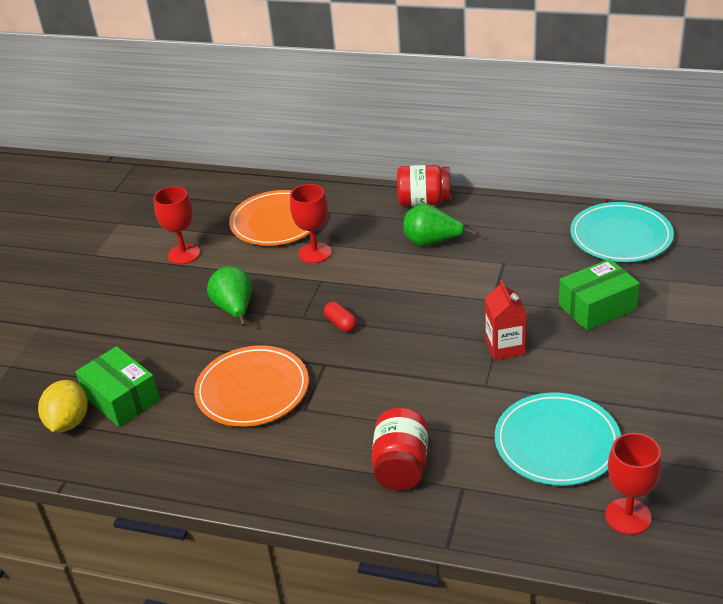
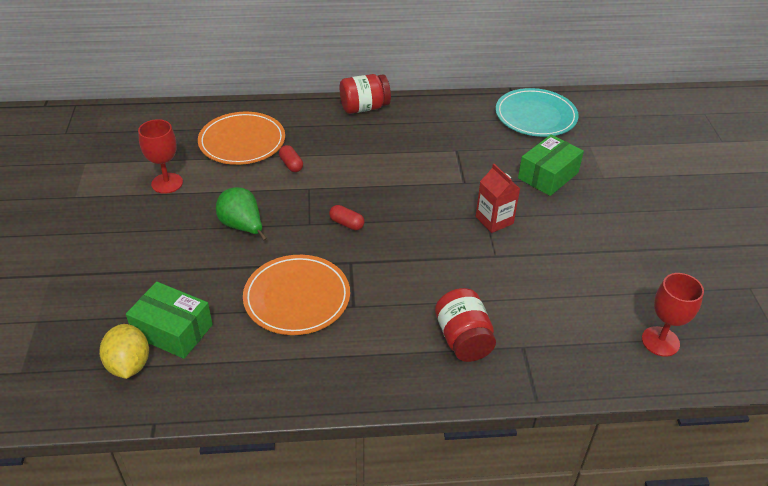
camera: 25 degrees left, 5 degrees up
(315, 253) = (291, 164): red goblet -> red capsule
(432, 242) = (389, 141): green pear -> none
(557, 443) = (576, 292): turquoise plate -> none

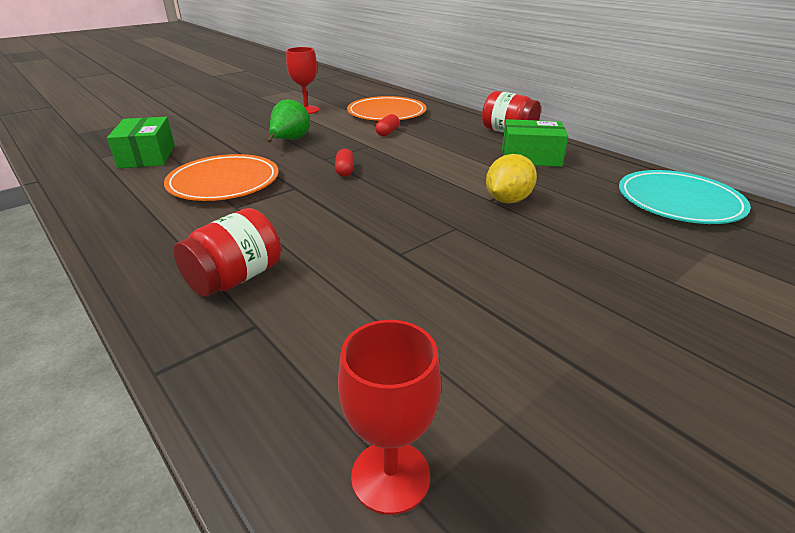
camera: 55 degrees right, 10 degrees down
(129, 365) = (100, 155): yellow lemon -> yellow lemon (508, 200)
(494, 220) = (458, 234): red carton -> none
(548, 175) = (595, 241): green box -> green box (530, 157)

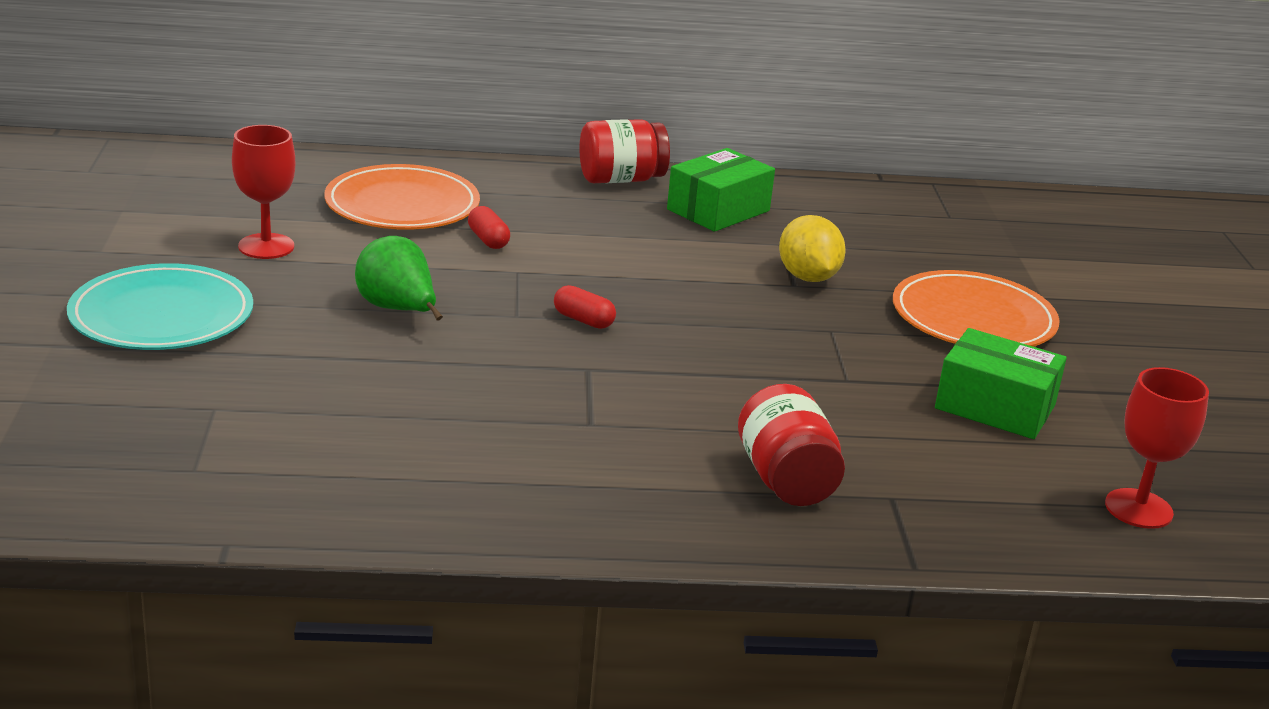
camera: 55 degrees left, 5 degrees down
(147, 156) = (267, 430): green box -> green box (995, 407)
(224, 182) = (490, 406): orange plate -> orange plate (973, 318)
(679, 201) = (924, 212): turquoise plate -> turquoise plate (162, 315)

